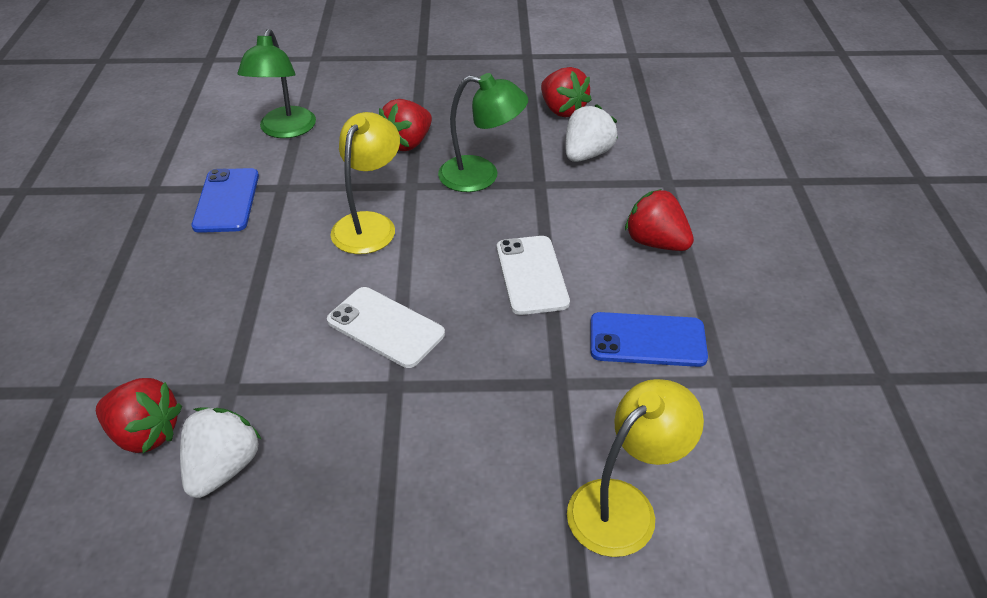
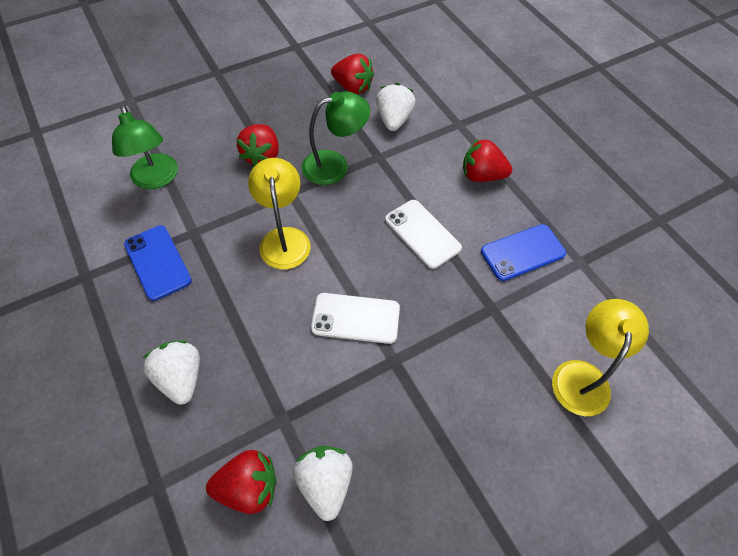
camera: 30 degrees left, 15 degrees up
(164, 308) = (181, 377): none -> white strawberry

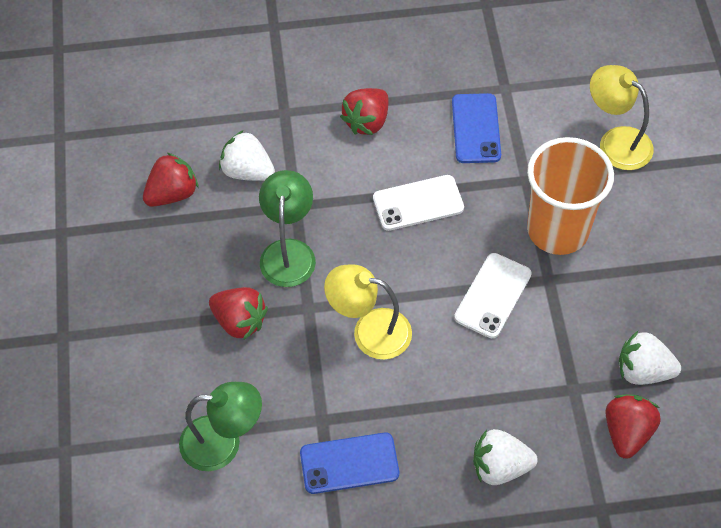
camera: 65 degrees left, 0 degrees up
(451, 352) = (557, 230): none -> orange cup

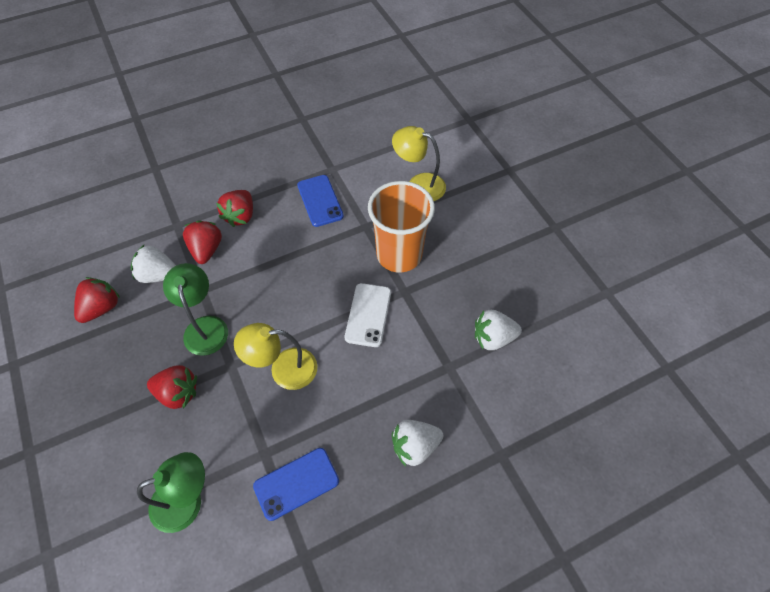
camera: 20 degrees left, 0 degrees up
(418, 203) = (293, 263): white phone -> none
(627, 432) = (498, 388): red strawberry -> red strawberry (206, 250)

